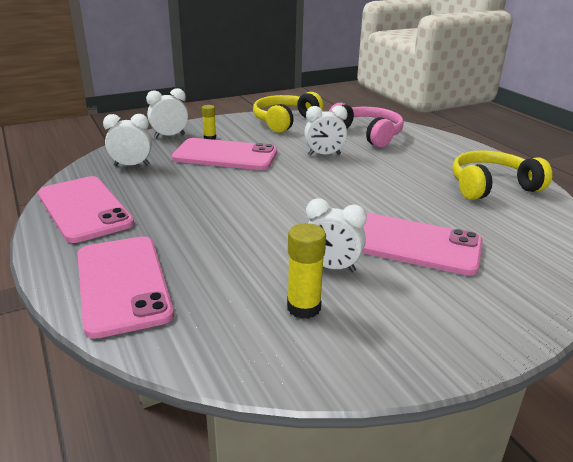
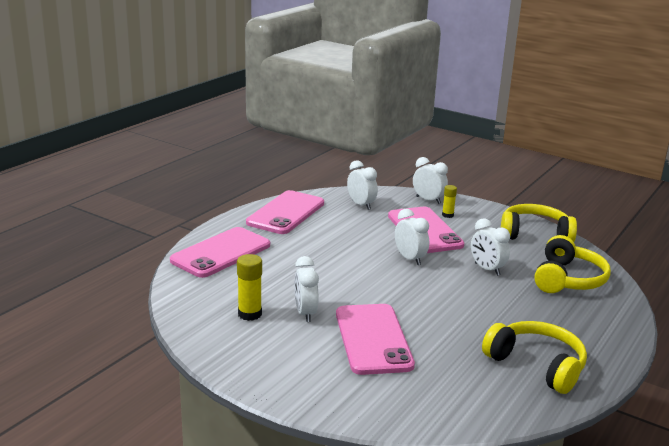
camera: 60 degrees right, 5 degrees down
(271, 178) = (410, 259): none -> white clock
(367, 134) = (568, 279): pink headphones -> yellow headphones

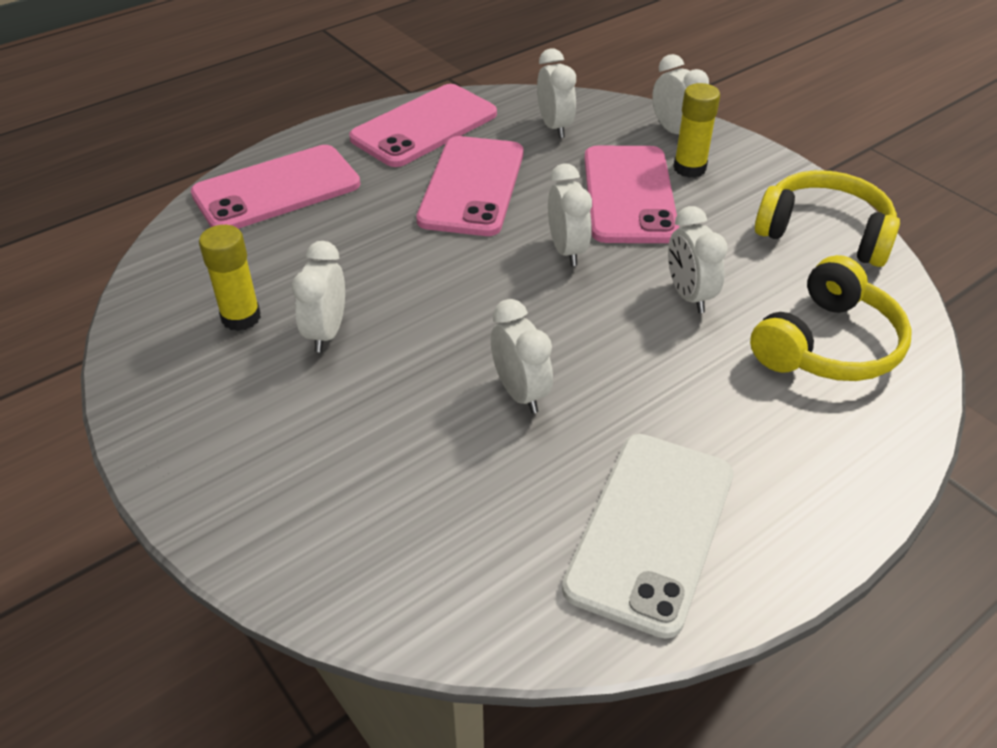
camera: 20 degrees right, 20 degrees up
(373, 339) = (399, 408): pink phone -> pink phone (472, 186)
(432, 322) = (520, 392): none -> white clock
(447, 215) = (689, 168): yellow glue stick -> yellow glue stick, size x1.58
(537, 365) = (650, 530): yellow headphones -> white phone

